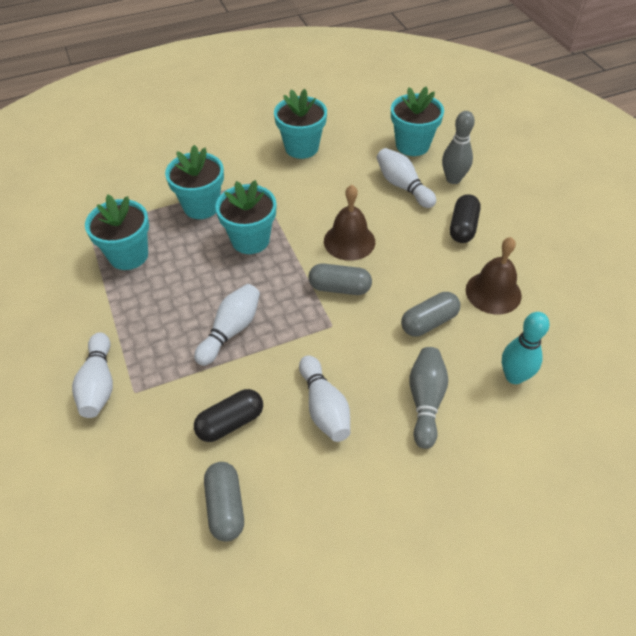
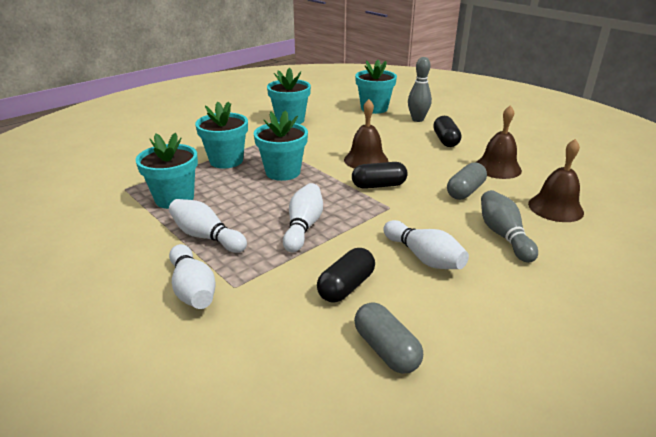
camera: 20 degrees left, 20 degrees down
(339, 288) = (378, 185): grey capsule -> black capsule
(403, 186) = (384, 128): white bowling pin -> white bowling pin (206, 237)
(514, 376) = (555, 208): turquoise bowling pin -> brown bell

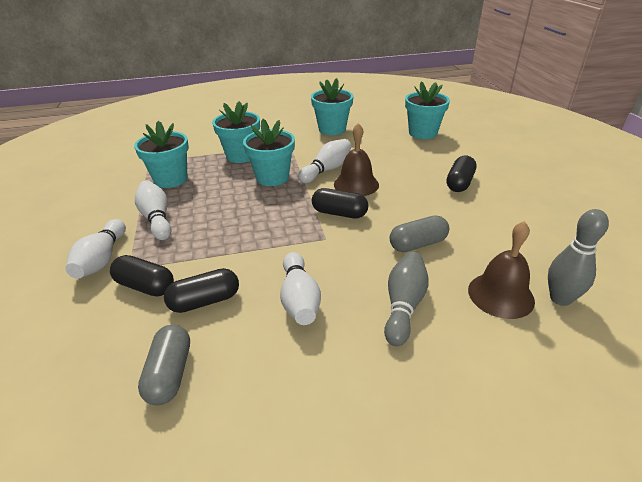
camera: 30 degrees right, 5 degrees up
(272, 295) = (145, 286): none -> black capsule
(303, 227) = (233, 233): white bowling pin -> white bowling pin (327, 170)
(417, 119) = (454, 154): grey bowling pin -> grey bowling pin (560, 298)
(497, 168) = (484, 228): brown bell -> none

